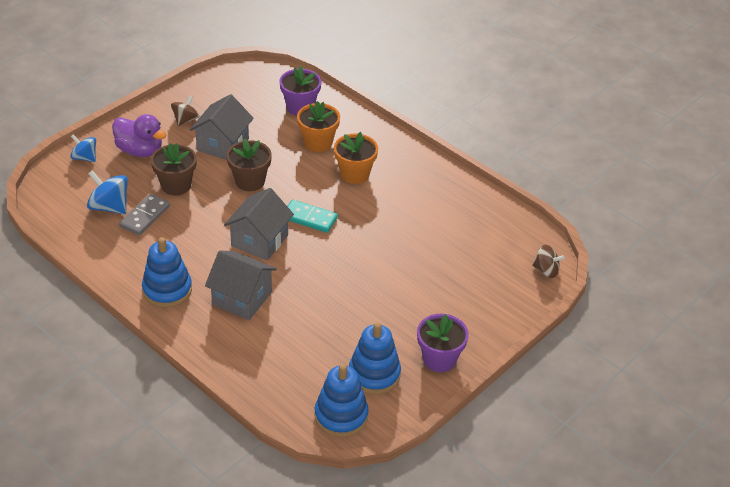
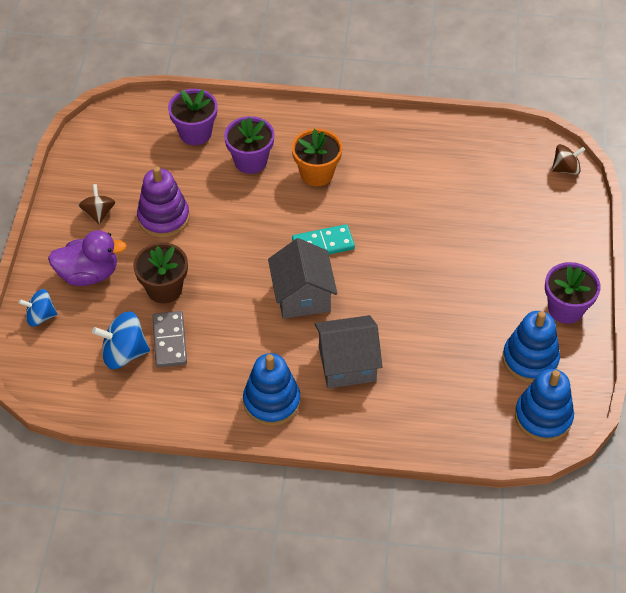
camera: 35 degrees left, 10 degrees up
(223, 145) = (163, 218): grey house -> purple stacking toy
(250, 181) = (230, 240): brown flower pot -> none
(318, 142) = (250, 161): orange flower pot -> purple flower pot

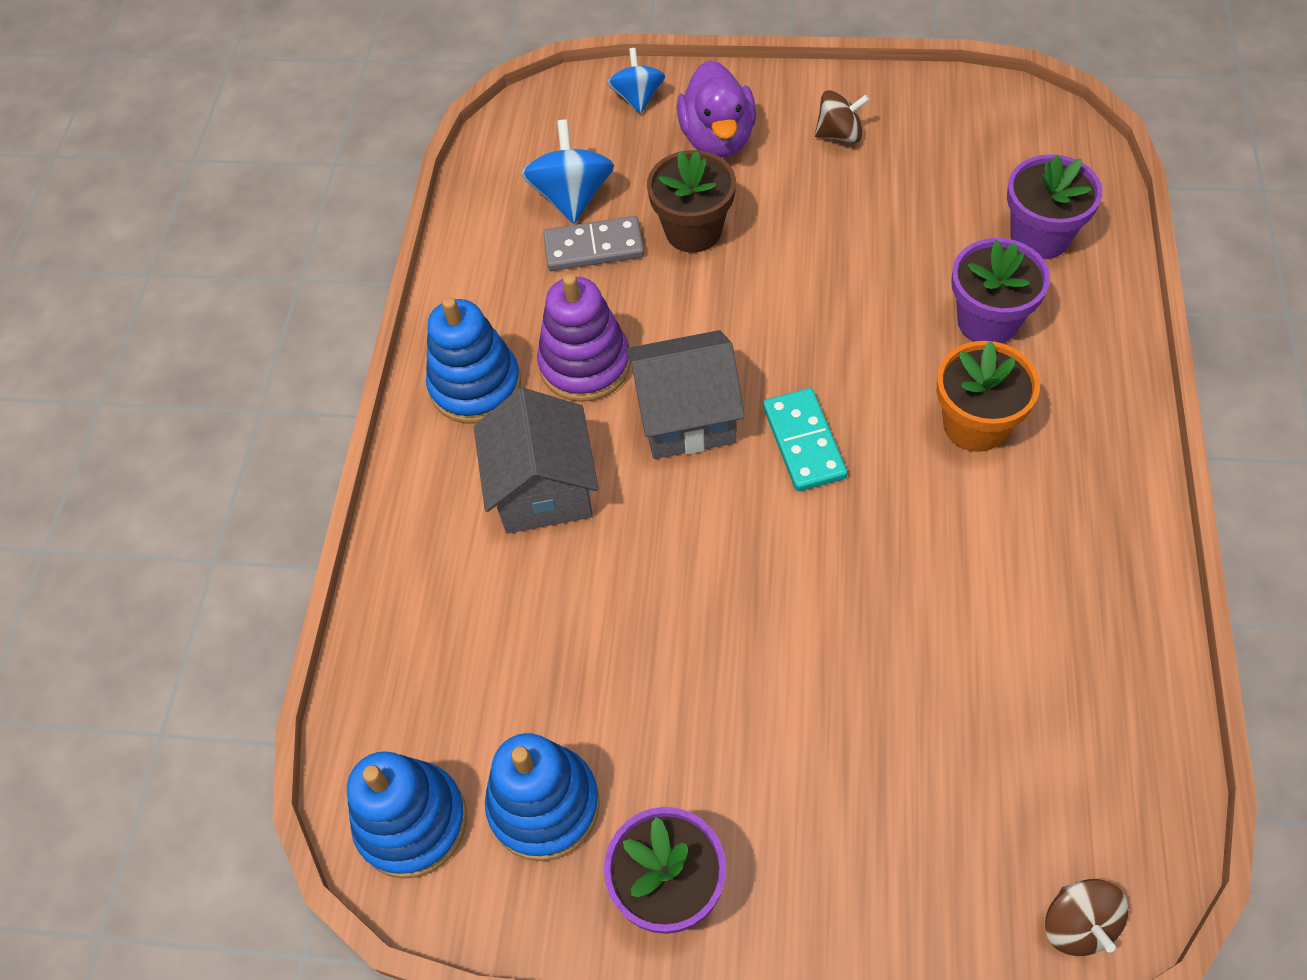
camera: 95 degrees right, 5 degrees up
(163, 218) = (839, 214): purple stacking toy -> purple stacking toy (585, 364)

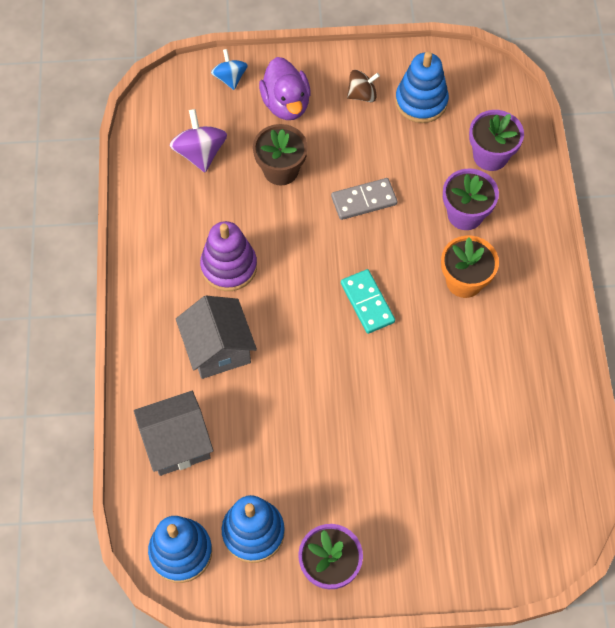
camera: 15 degrees left, 5 degrees up
(475, 386) = (164, 287): blue stacking toy -> blue stacking toy (421, 101)
(572, 197) = (200, 153): blue spinning top -> purple spinning top
(594, 247) = (220, 187): grey domino -> grey domino (364, 200)
(686, 416) = (295, 294): grey house -> grey house (177, 443)
(1078, 924) = (544, 554): brown spinning top -> none

